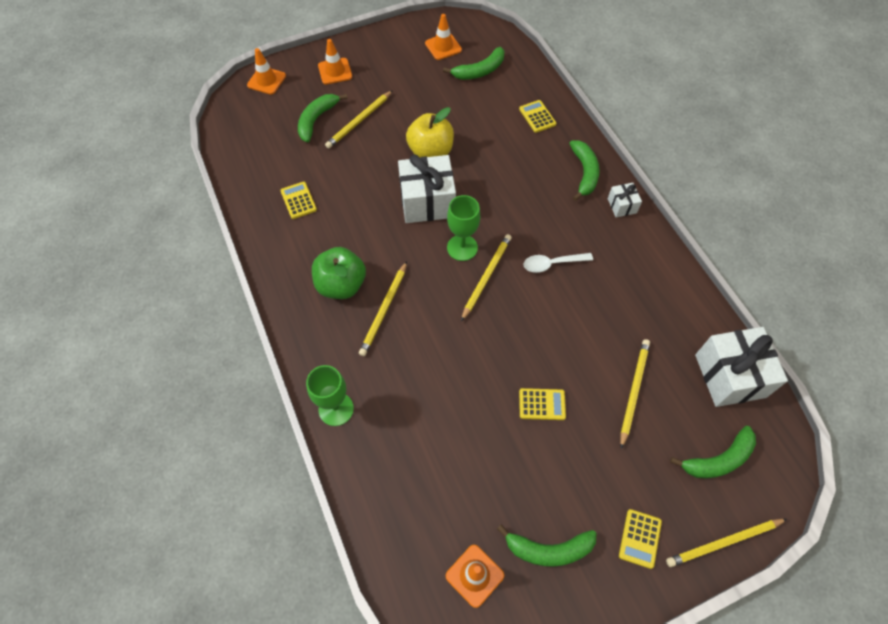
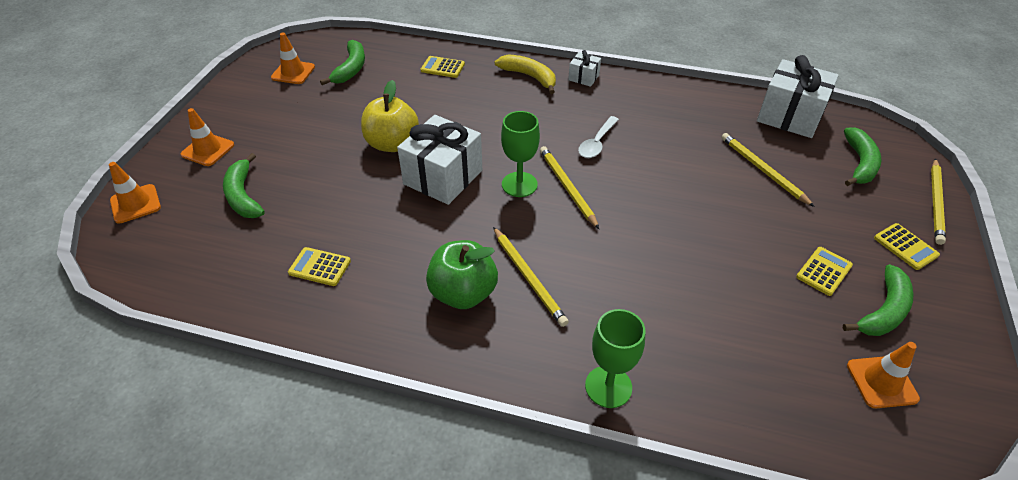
camera: 50 degrees left, 15 degrees down
(359, 121) = (291, 167): yellow pencil -> none
(542, 404) = (731, 229): yellow calculator -> yellow calculator (824, 271)
(584, 173) = (529, 77): green banana -> yellow banana

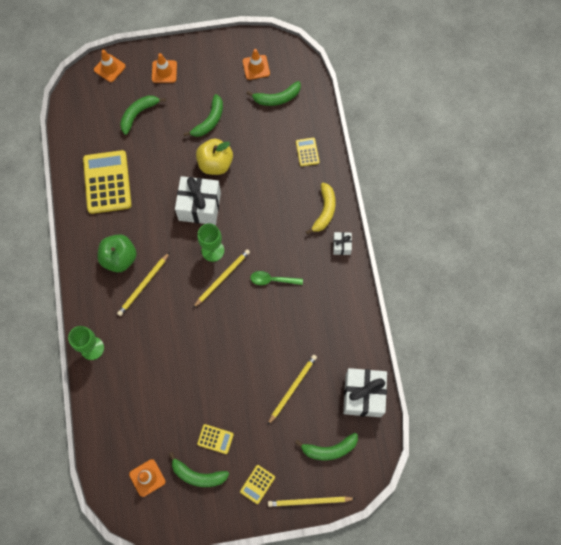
camera: 65 degrees right, 25 degrees up
(319, 267) = (107, 182): yellow calculator -> yellow calculator, size x2.16
(325, 130) = (209, 121): none -> green banana
(597, 143) = (272, 280): white spoon -> green spoon

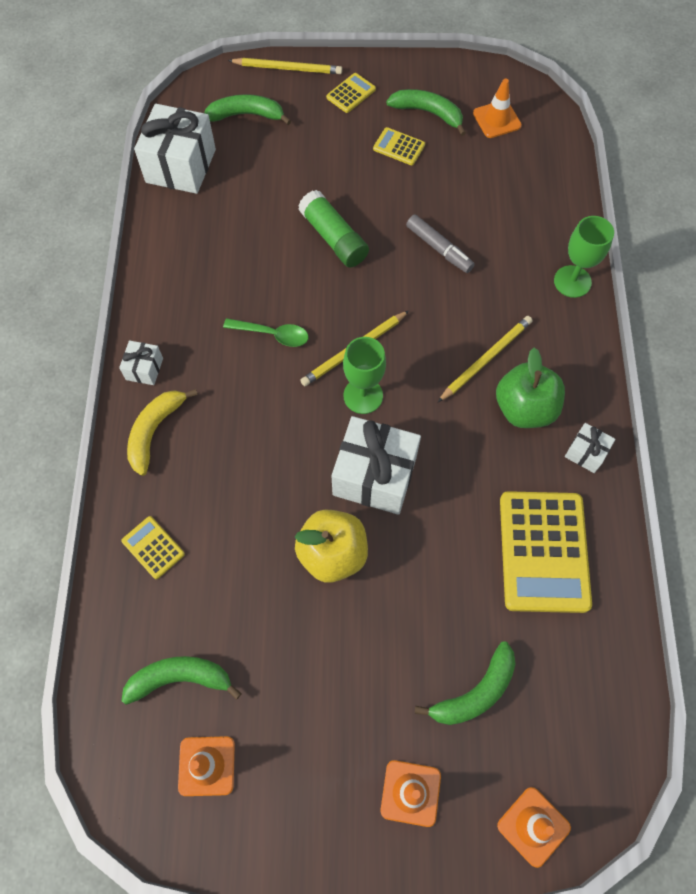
camera: 170 degrees left, 5 degrees down
(85, 238) = (585, 453): none -> white gift
(178, 358) = (439, 249): none -> grey marker
(209, 121) = (329, 650): green banana -> none
(248, 355) = (333, 238): none -> green glue stick
(292, 388) = (278, 188): yellow pencil -> none
(307, 152) = (153, 547): yellow calculator -> yellow calculator turned 135 degrees clockwise

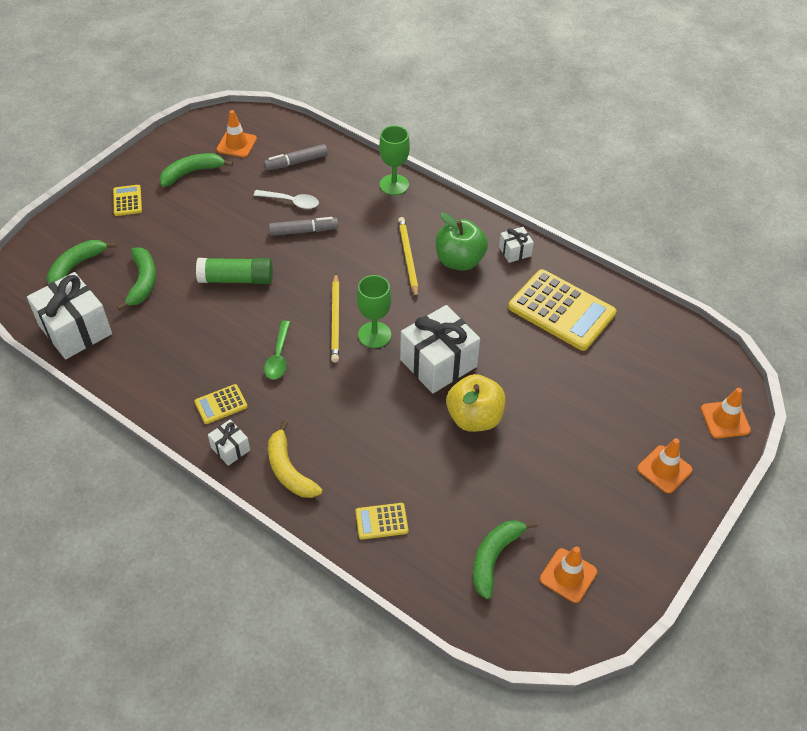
camera: 55 degrees left, 15 degrees down
(273, 334) = (278, 356): green spoon -> green spoon turned 135 degrees clockwise
(287, 68) = (62, 221): yellow pencil -> none
(399, 147) = (201, 203): yellow calculator -> yellow calculator (221, 404)
(466, 213) = (291, 202): none -> white spoon
(475, 692) = (624, 398): green banana -> green banana (142, 282)
(520, 181) = (296, 162): none -> grey marker

